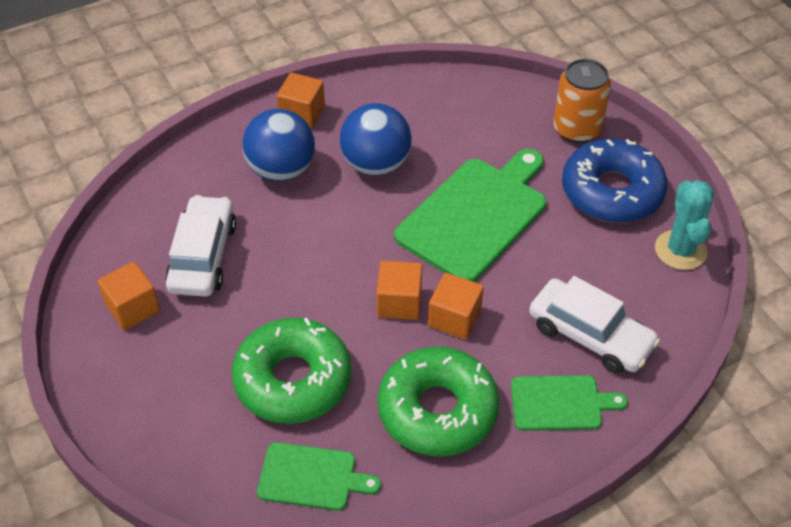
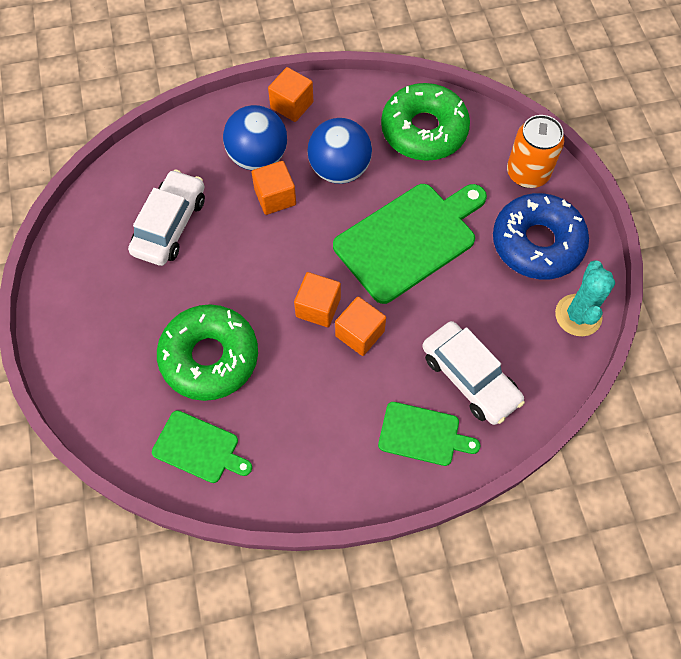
camera: 15 degrees right, 15 degrees up
(133, 308) = (101, 260): orange cube -> orange cube (275, 197)
(437, 410) = (318, 415): green donut -> green donut (424, 130)

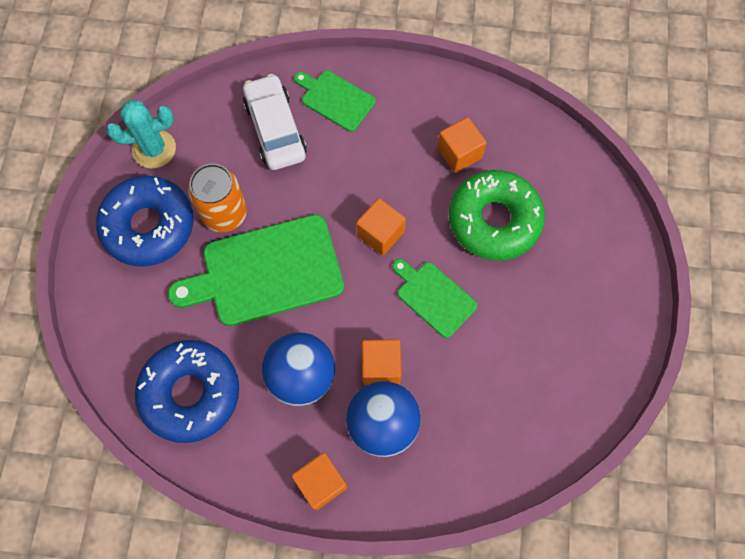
camera: 160 degrees left, 5 degrees up
(170, 225) = (499, 371): white car -> none
(199, 448) = (523, 148): green cutting board -> green cutting board (434, 297)
(359, 333) = (352, 197): orange cube -> orange cube (459, 153)
(424, 130) = (190, 393): green donut -> blue donut
(527, 173) = (113, 303): orange can -> orange can (224, 213)
(578, 315) = (154, 149): turquoise cactus -> turquoise cactus turned 45 degrees clockwise

